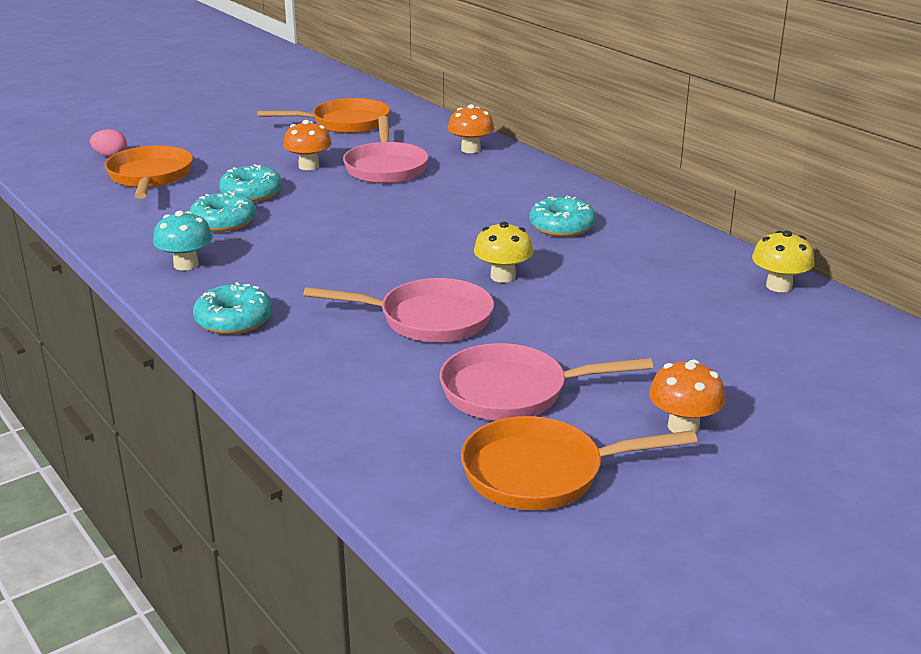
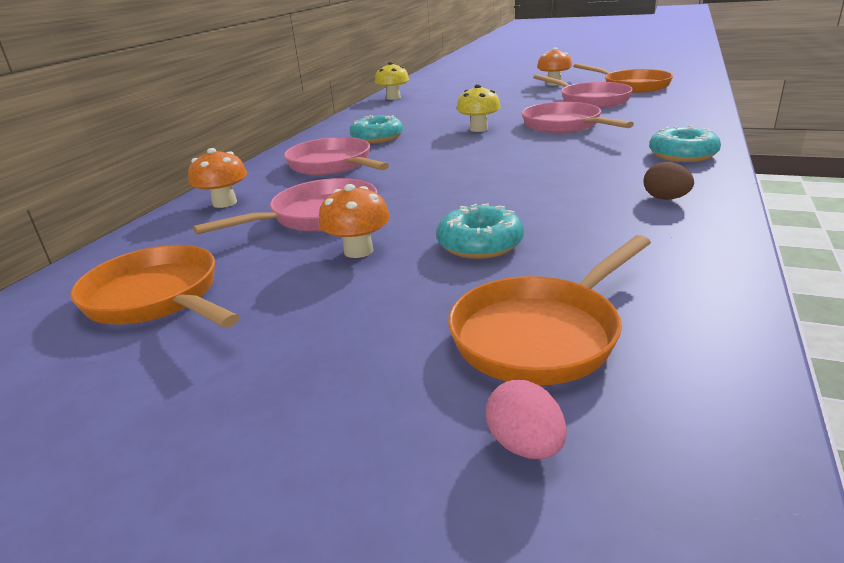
camera: 120 degrees left, 0 degrees up
(186, 264) = (665, 198): turquoise mushroom -> brown egg
(224, 222) = (566, 224): turquoise donut -> none
(500, 192) = (333, 165): none -> pink pan

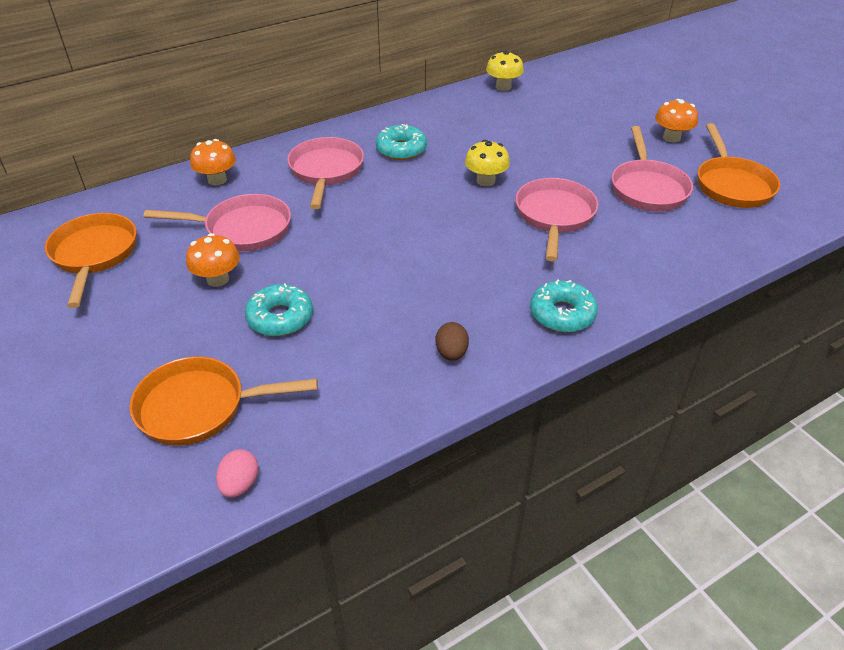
camera: 35 degrees right, 15 degrees up
(525, 445) = (101, 458): pink egg -> pink egg (240, 484)

